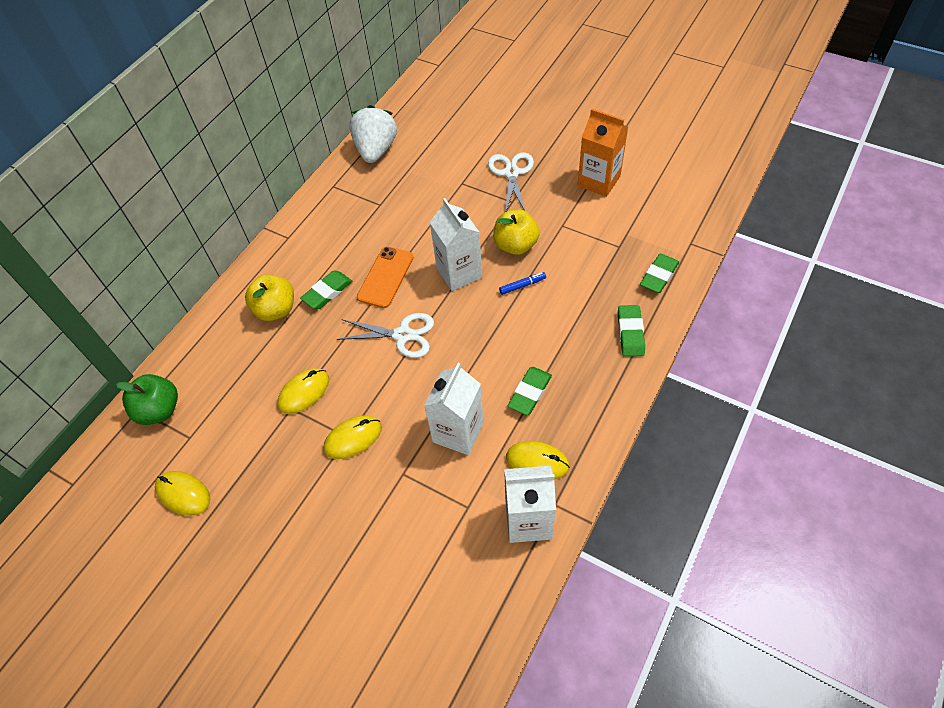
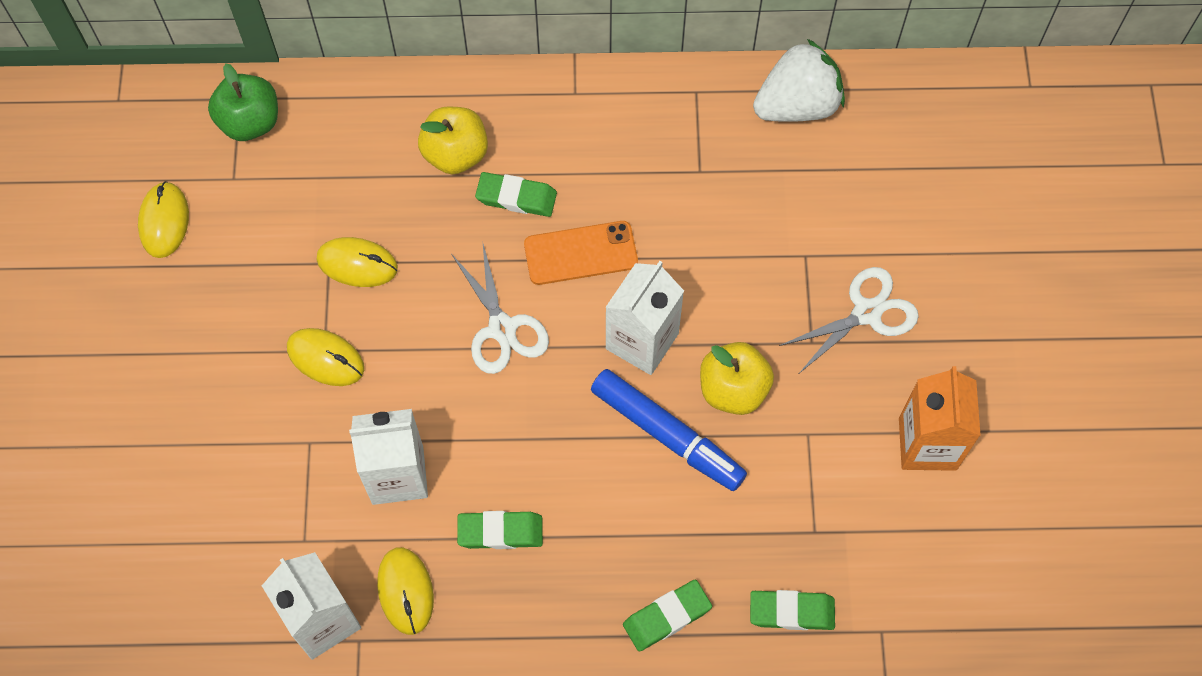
camera: 55 degrees right, 10 degrees up
(522, 285) = (667, 435): blue marker -> blue marker, size x2.32

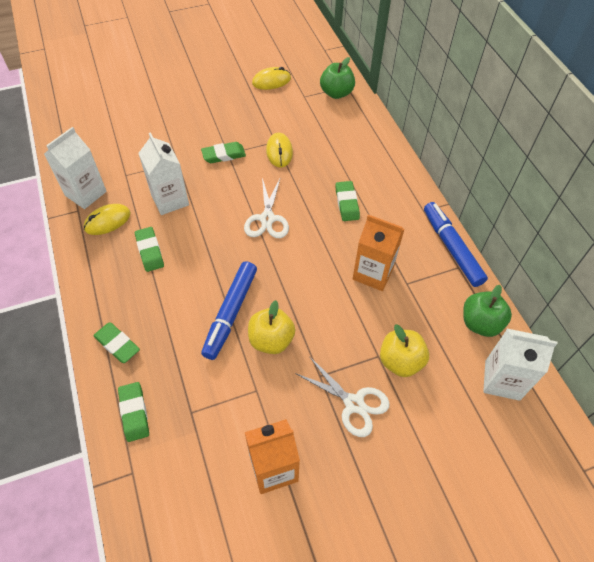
camera: 70 degrees right, 10 degrees down
(325, 358) = (223, 155): yellow mouse -> green eraser
(455, 154) = (359, 171): yellow apple -> yellow apple (400, 361)
(502, 328) = (267, 219): white scissors -> white scissors turned 45 degrees counterclockwise
(580, 253) = (327, 240): orange phone -> none
(642, 341) = (285, 284): white carton -> white carton (502, 380)
(659, 85) = (452, 248): none -> blue marker
(665, 210) = (373, 273): none -> orange carton
(797, 105) = (480, 323): white strawberry -> green apple

